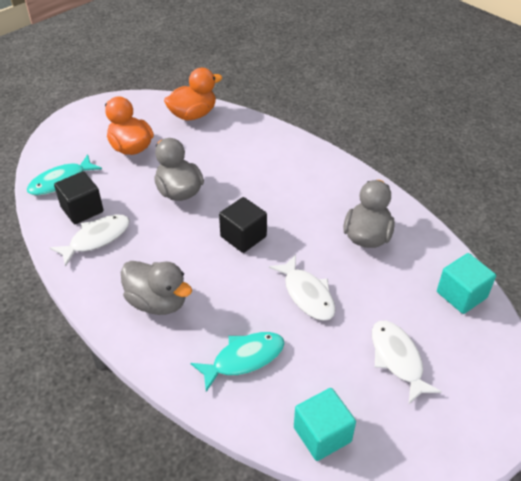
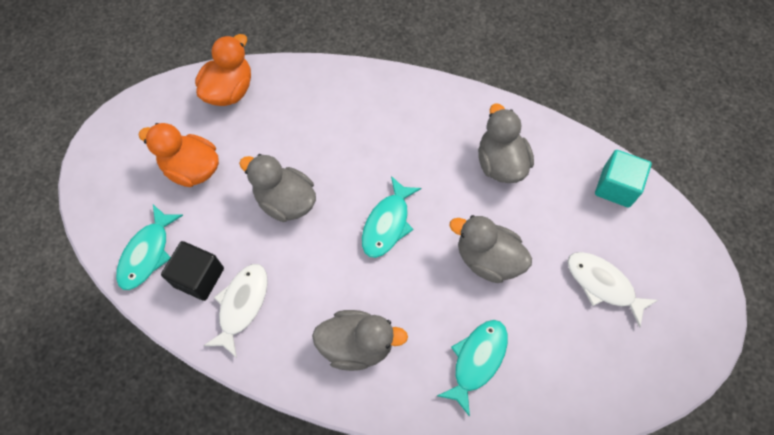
camera: 30 degrees left, 20 degrees up
(243, 236) = (387, 224): black cube -> turquoise fish
(307, 294) = (488, 259): white fish -> grey duck
(322, 434) = (588, 396): turquoise cube -> none

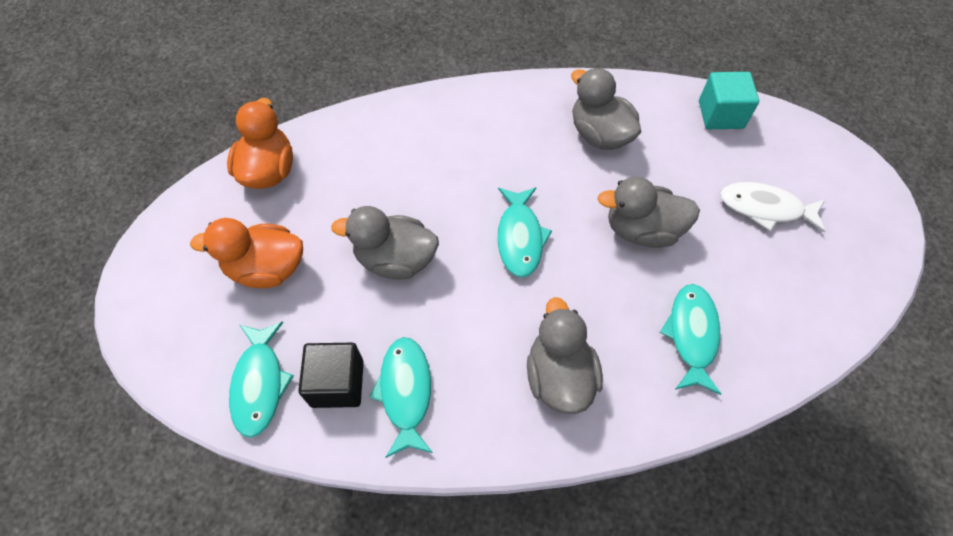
camera: 25 degrees left, 5 degrees down
(242, 305) = (406, 392): white fish -> turquoise fish
(357, 345) = (559, 376): grey duck -> grey duck turned 75 degrees counterclockwise

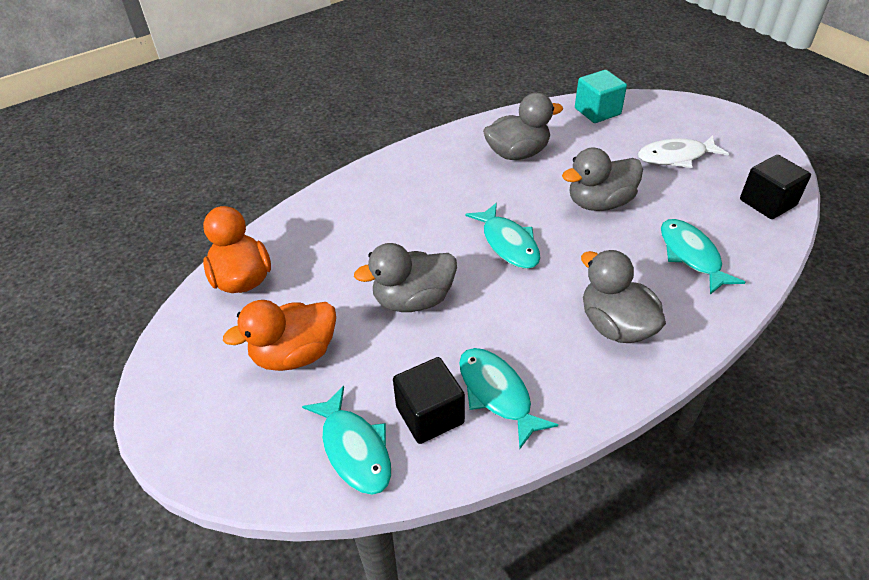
camera: 25 degrees left, 15 degrees down
(599, 135) = (517, 153): grey duck -> grey duck turned 135 degrees clockwise
(825, 309) = (767, 202): none -> black cube

